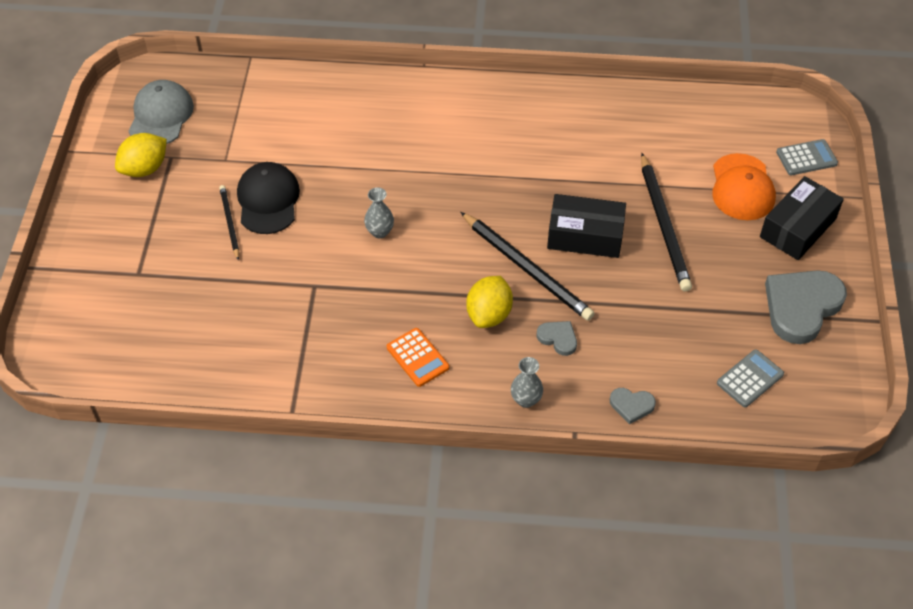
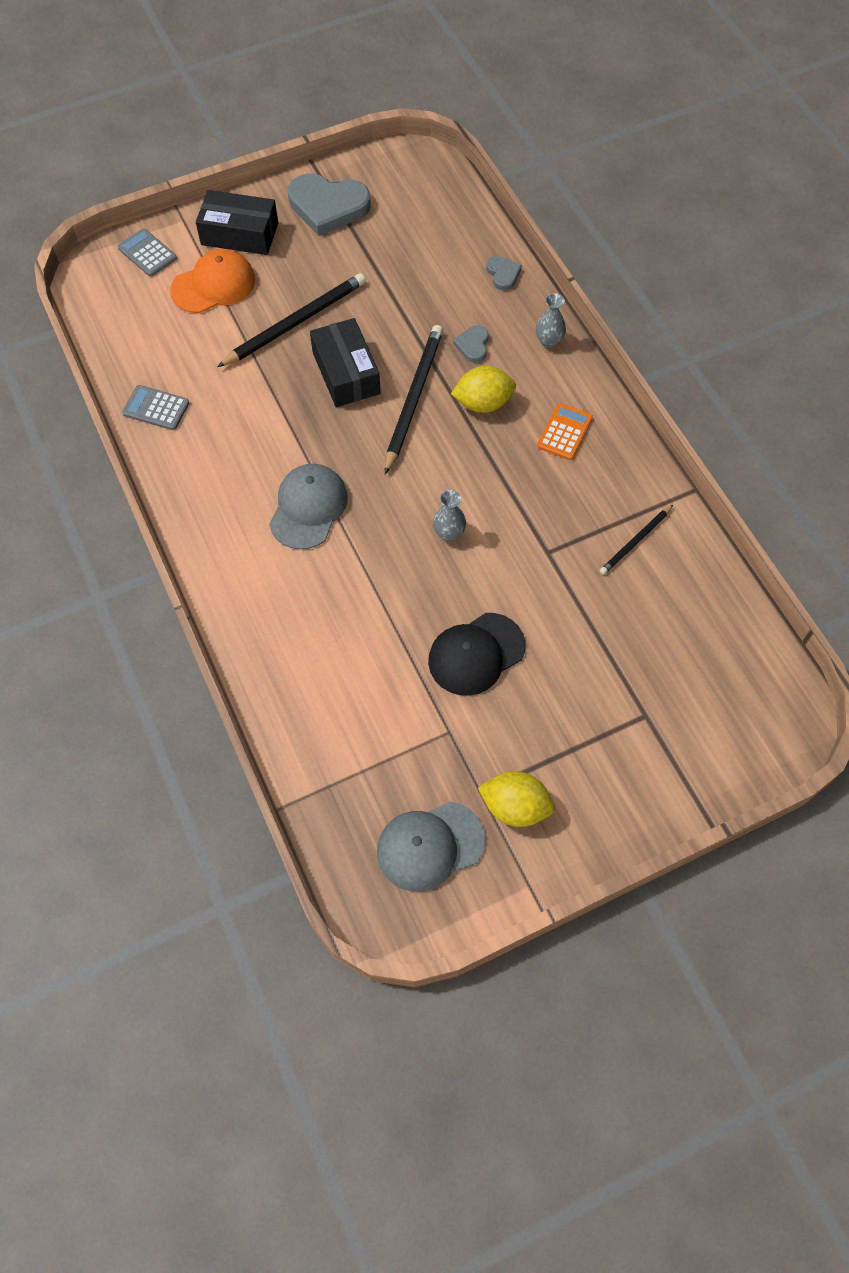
camera: 120 degrees left, 10 degrees up
(229, 223) = (527, 672): black pencil -> black pencil (635, 541)
(466, 159) = (308, 508): none -> grey cap
(750, 379) = (424, 214): grey calculator -> grey calculator (156, 408)

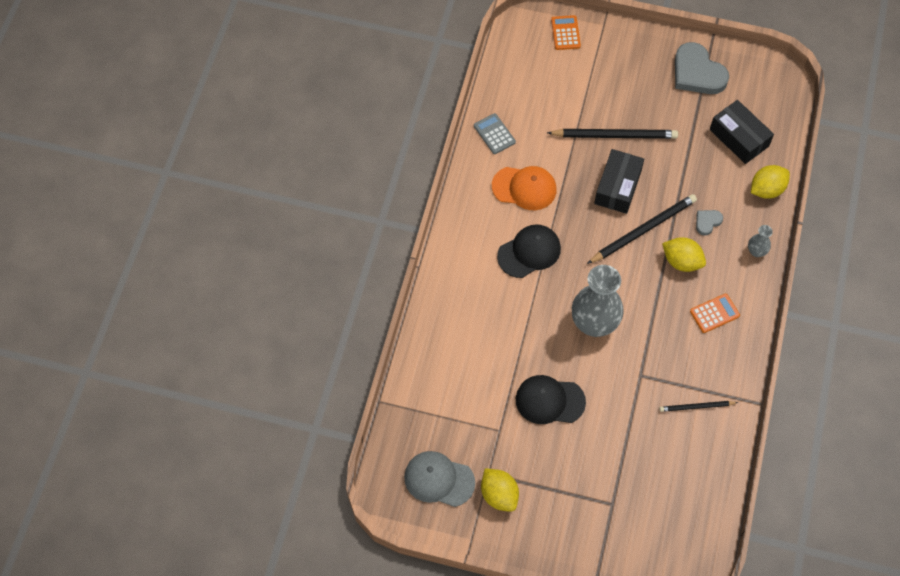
camera: 40 degrees right, 0 degrees up
(147, 253) = (565, 33): grey calculator -> orange calculator
(213, 285) = (587, 79): orange cap -> orange cap (524, 188)
(239, 234) = (629, 56): black box -> black box (739, 138)
(308, 508) = (529, 252): grey cap -> black cap
(449, 533) = (594, 323): grey vase -> grey vase, size x2.23
(503, 274) = (766, 190): grey heart -> yellow lemon

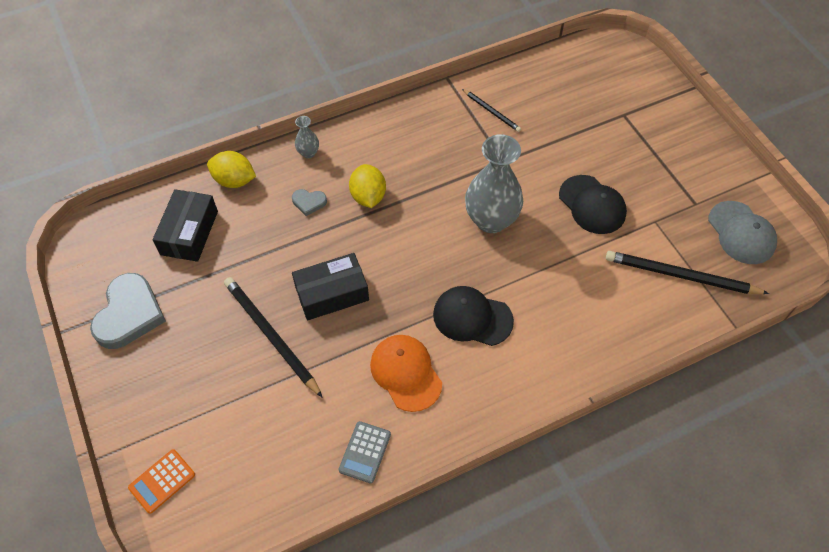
camera: 130 degrees left, 5 degrees down
(499, 495) = (702, 185): yellow lemon -> none
(643, 230) = (361, 243): black pencil -> black pencil (680, 276)
(714, 313) = (397, 146): orange calculator -> none

